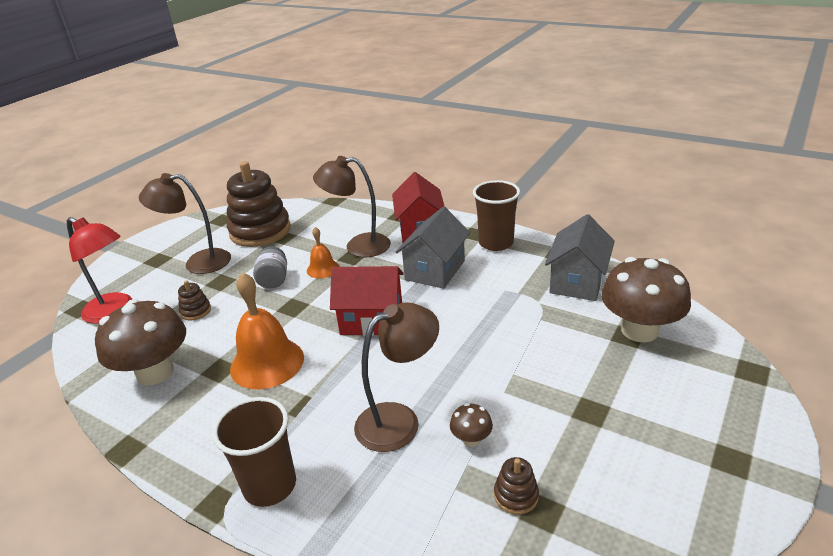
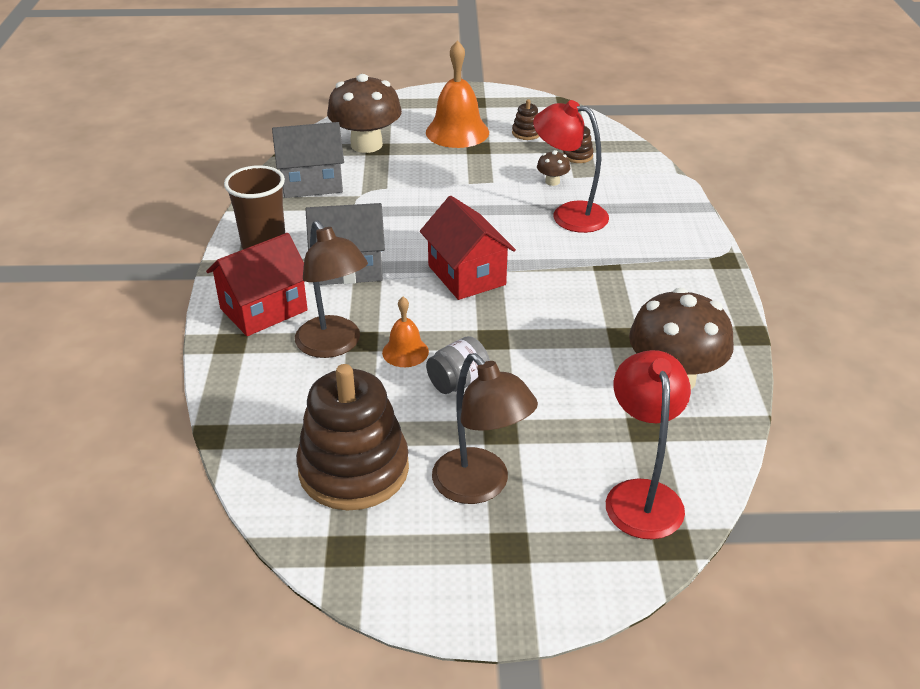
camera: 125 degrees left, 5 degrees up
(196, 311) = (569, 414): brown stacking toy -> brown stacking toy (526, 133)
(267, 363) = (584, 310): orange bell -> orange bell (457, 132)
(270, 485) = (684, 244): brown cup -> none
(399, 420) = (568, 215): brown lamp -> red lamp

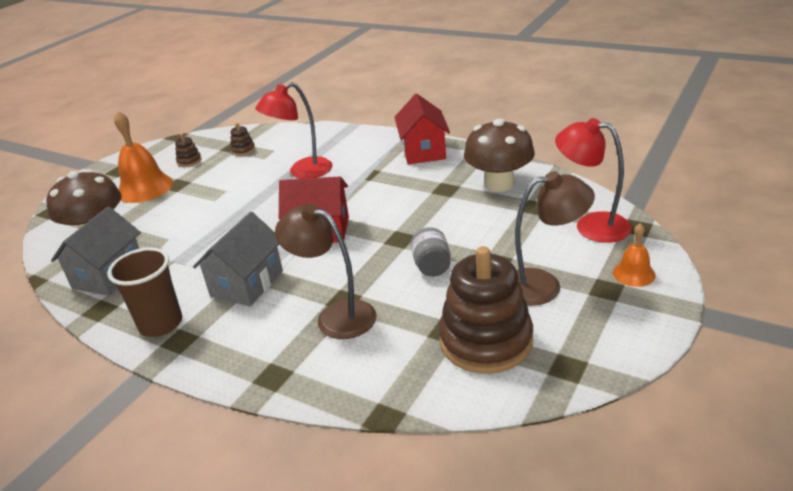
camera: 55 degrees left, 5 degrees down
(263, 309) = (249, 345): red house -> red house (423, 151)
(334, 345) = (335, 316): brown lamp -> brown lamp turned 150 degrees counterclockwise
(405, 352) = (377, 281): orange bell -> orange bell (634, 274)
(552, 182) = (258, 167): brown mushroom -> none

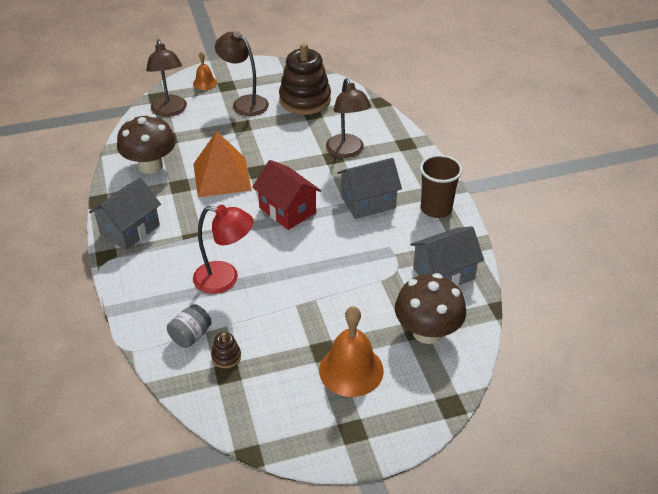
camera: 140 degrees left, 10 degrees up
(189, 161) = (282, 383): brown stacking toy -> none
(423, 151) = (130, 229): red house -> grey house
(424, 215) = (221, 176): none -> orange pyramid
(432, 266) = (270, 144): grey jar -> grey jar (191, 336)
(591, 225) = (170, 111): red lamp -> brown lamp

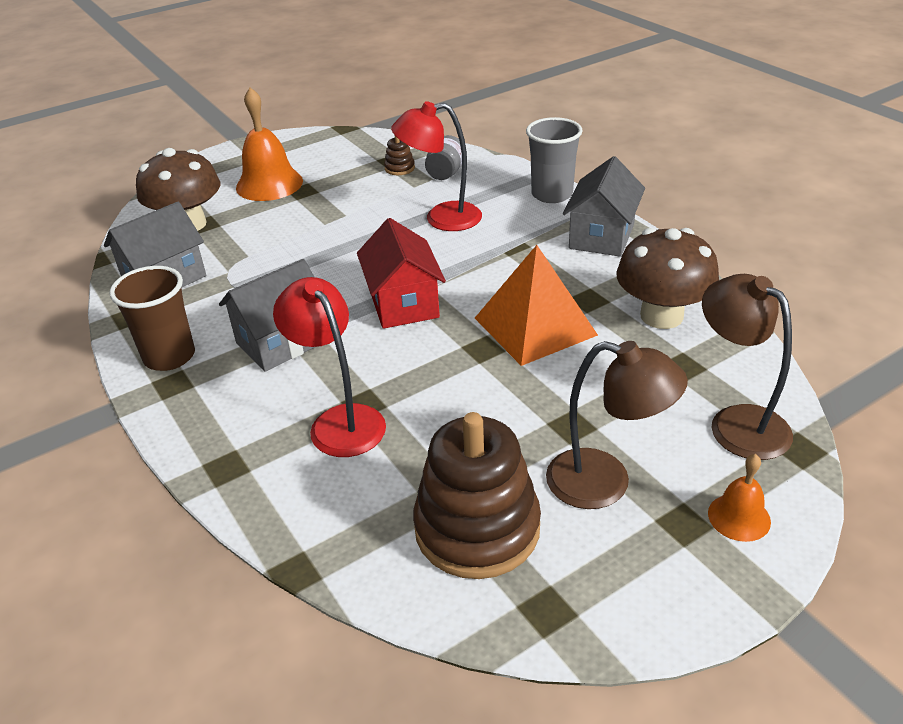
camera: 165 degrees right, 5 degrees down
(128, 281) = (552, 194): none -> grey cup
(287, 210) = (403, 303): red house -> red house turned 45 degrees clockwise
(347, 151) = (340, 421): brown lamp -> red lamp

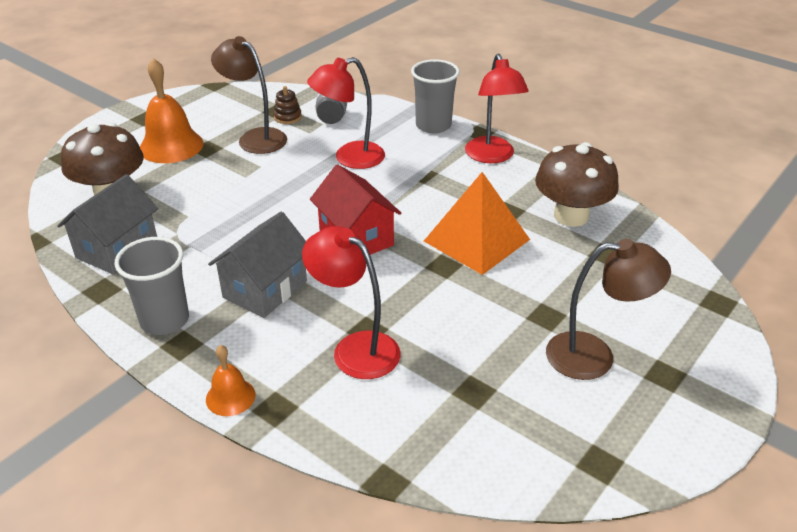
camera: 20 degrees left, 0 degrees up
(169, 357) = (164, 320): brown cup -> grey cup
(477, 528) = (515, 412): brown stacking toy -> none
(601, 236) = (492, 156): grey house -> red lamp
(737, 422) = (666, 290): brown lamp -> brown lamp (255, 138)
(739, 517) = (701, 362): orange bell -> orange bell (230, 397)

